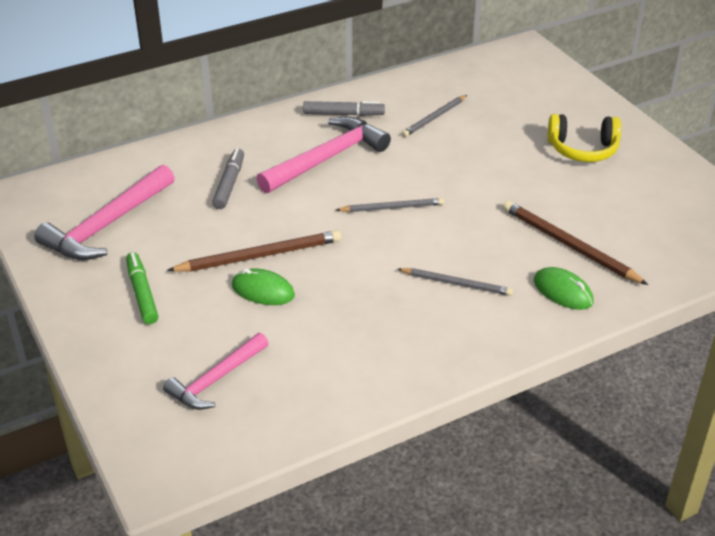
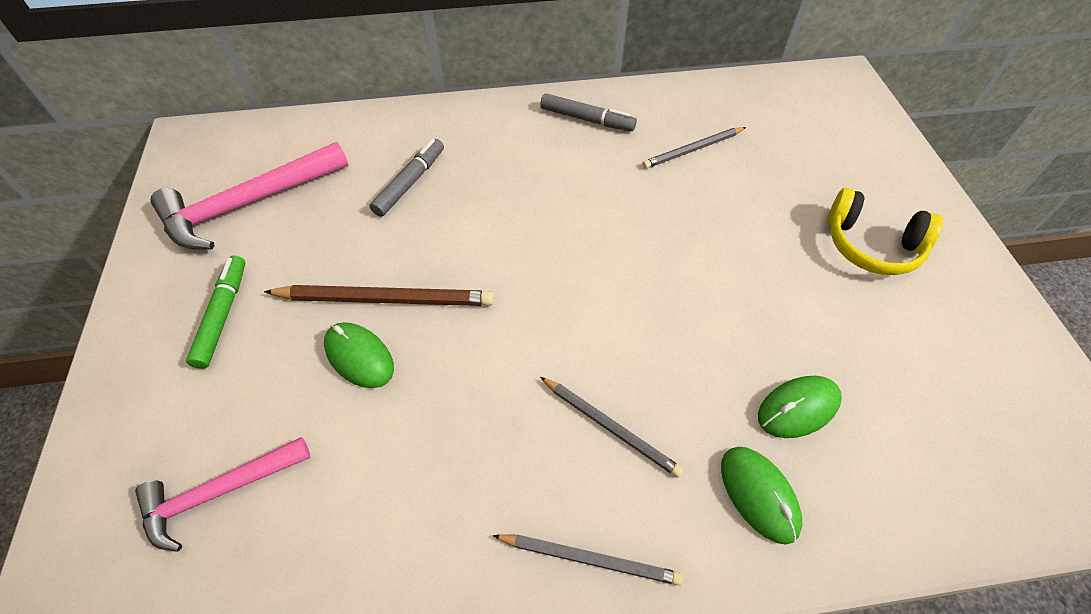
camera: 20 degrees right, 15 degrees up
(327, 158) = (538, 175): pink hammer -> none
(392, 208) = (581, 271): grey pencil -> grey pencil (589, 559)
(569, 246) = (798, 408): brown pencil -> green mouse

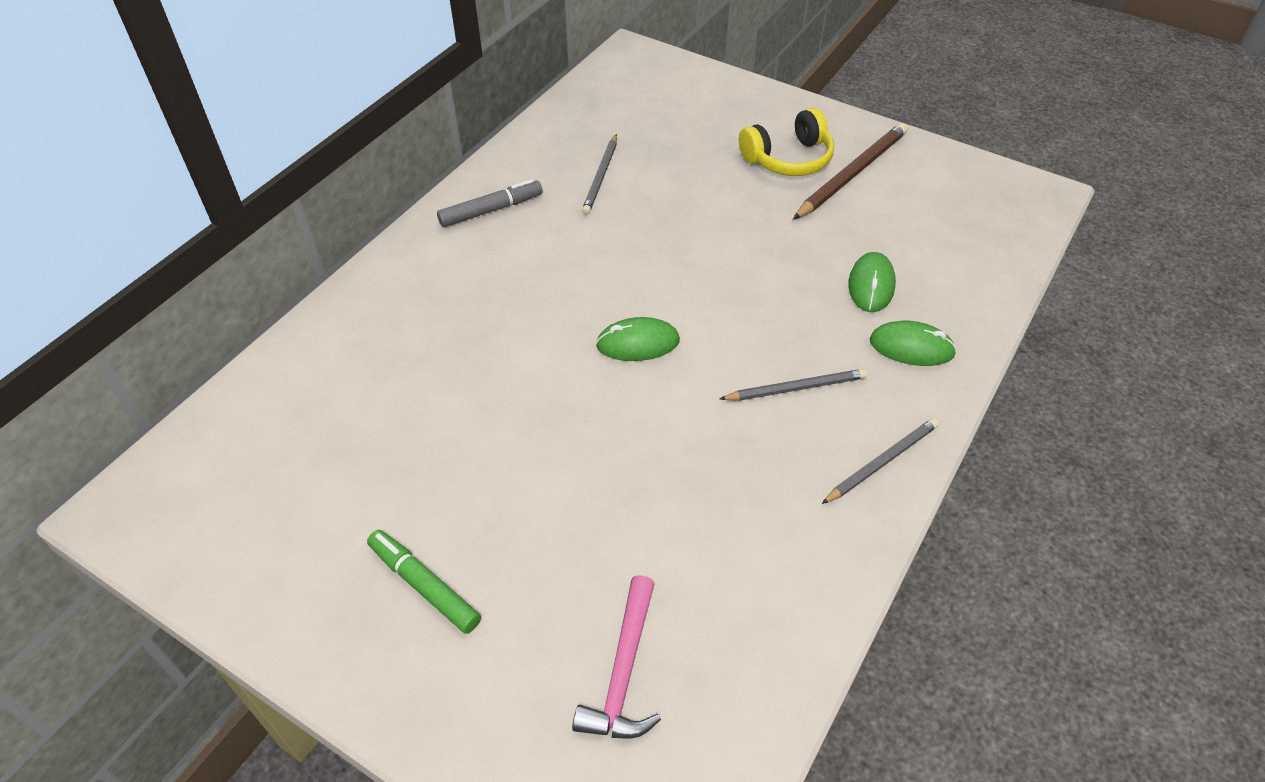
camera: 50 degrees left, 5 degrees down
(248, 204) = (296, 500): pink hammer -> none
(359, 357) = (581, 504): green mouse -> green mouse (638, 343)
(385, 299) = (537, 455): brown pencil -> brown pencil (851, 174)
(410, 183) = (420, 364): grey marker -> none

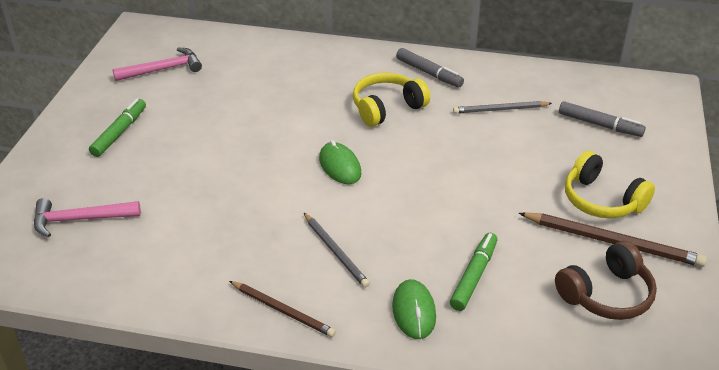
camera: 70 degrees right, 10 degrees down
(280, 496) = (163, 69): none -> pink hammer
(541, 267) = (387, 108): none -> yellow headphones
(668, 117) = (599, 125): none -> grey marker
(871, 285) = (474, 276): green mouse -> green marker
(881, 462) = (282, 310): grey pencil -> brown pencil
(922, 204) = (606, 294): none -> brown headphones

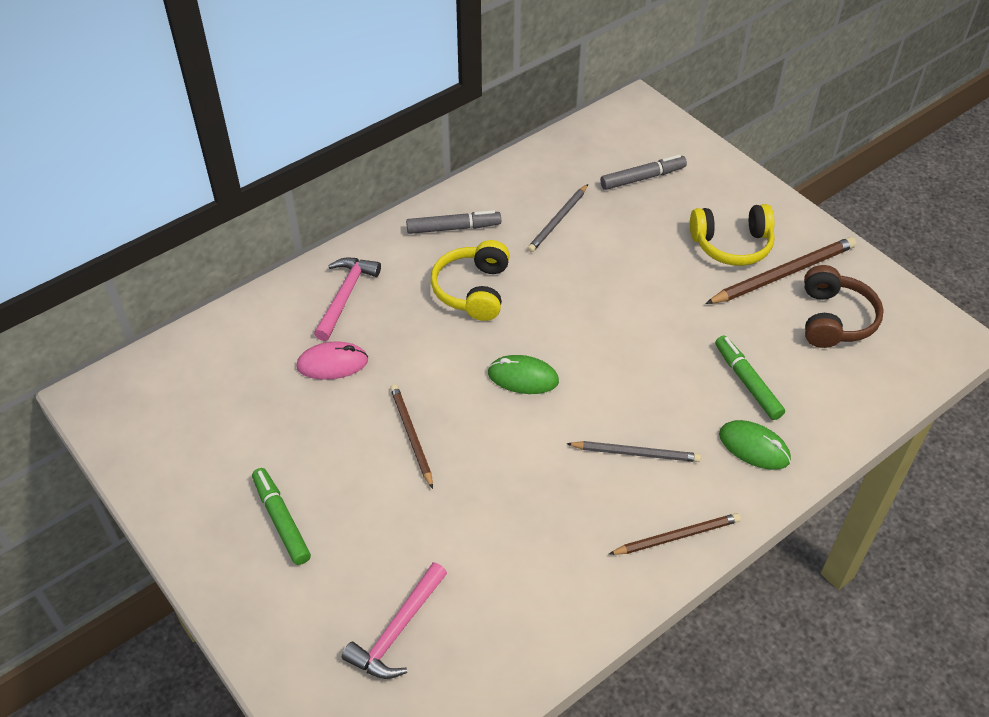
camera: 50 degrees left, 10 degrees up
(163, 69) = (205, 420): pink hammer -> pink hammer (345, 296)
(236, 146) = (411, 436): none -> brown pencil
(257, 88) = (332, 363): none -> pink mouse

